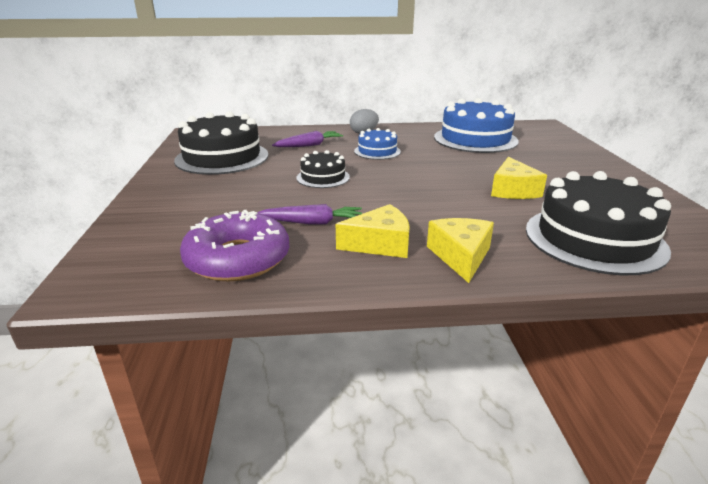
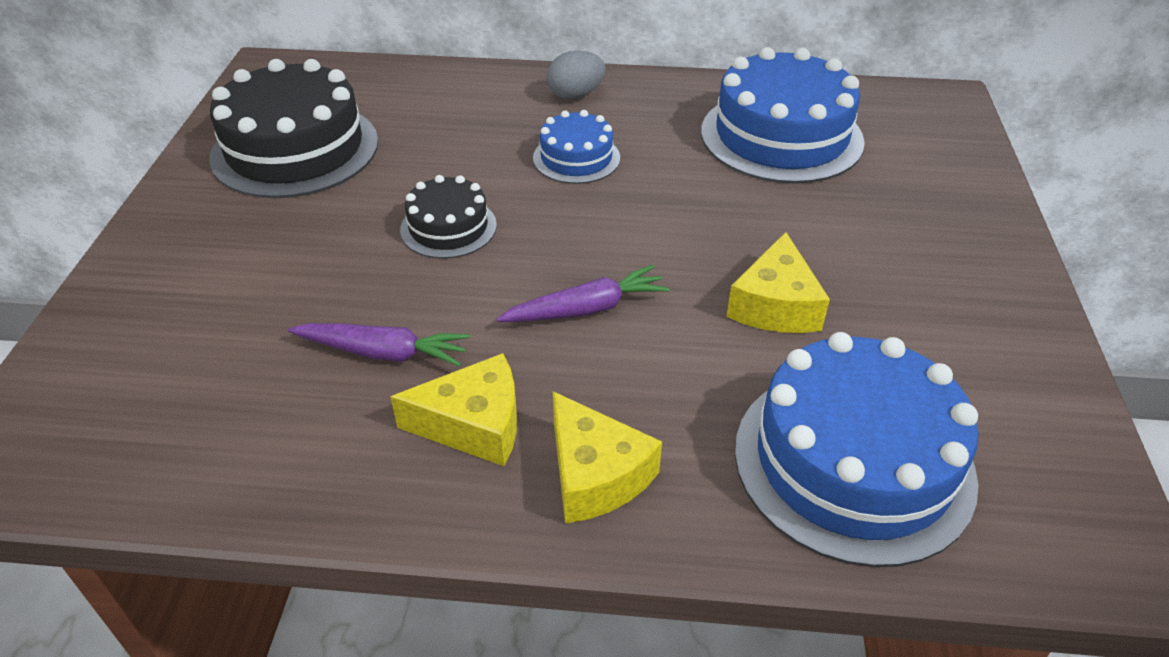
camera: 10 degrees right, 15 degrees up
(238, 258) = (236, 429): purple donut -> none
(309, 145) = (459, 126): purple carrot -> purple carrot (586, 309)
(461, 256) = (595, 475): yellow cheese -> yellow cheese turned 135 degrees clockwise
(594, 239) = (853, 462): black cake -> blue cake

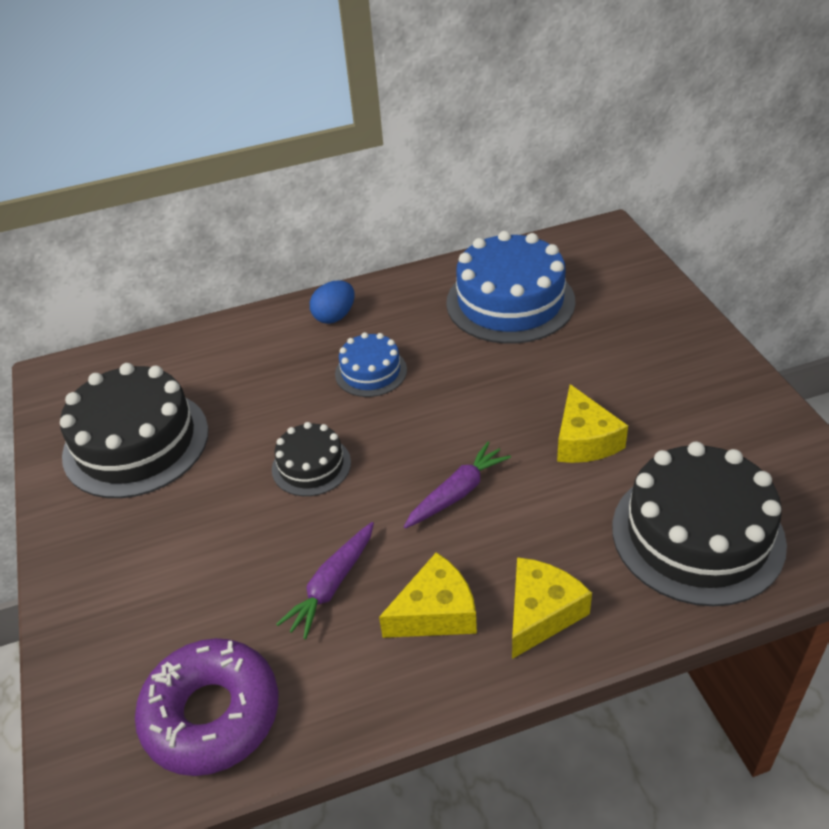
camera: 20 degrees left, 0 degrees up
(169, 433) = (212, 714): none -> purple donut
(383, 353) = (332, 585): purple carrot -> purple carrot turned 135 degrees clockwise
(575, 95) = (335, 316): grey egg -> blue egg
(595, 475) = (541, 613): yellow cheese -> yellow cheese turned 90 degrees counterclockwise
(853, 462) = (697, 535): blue cake -> black cake

